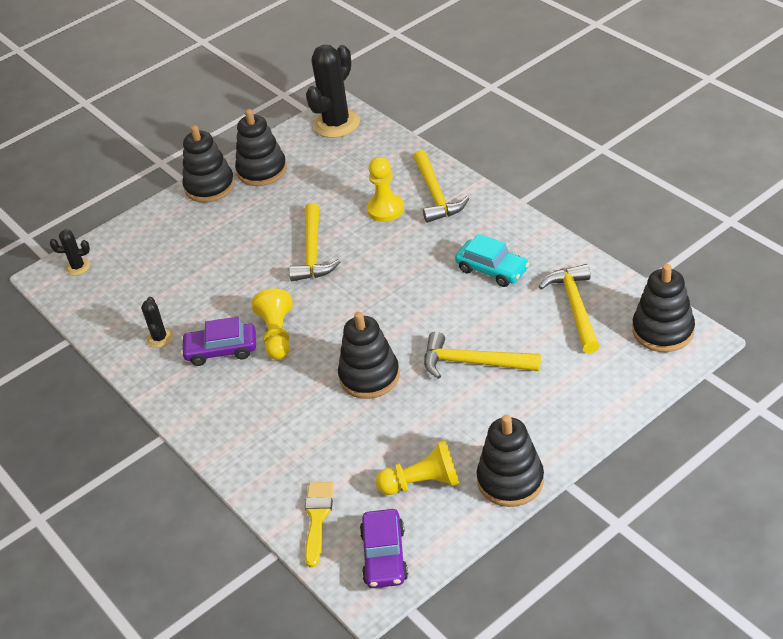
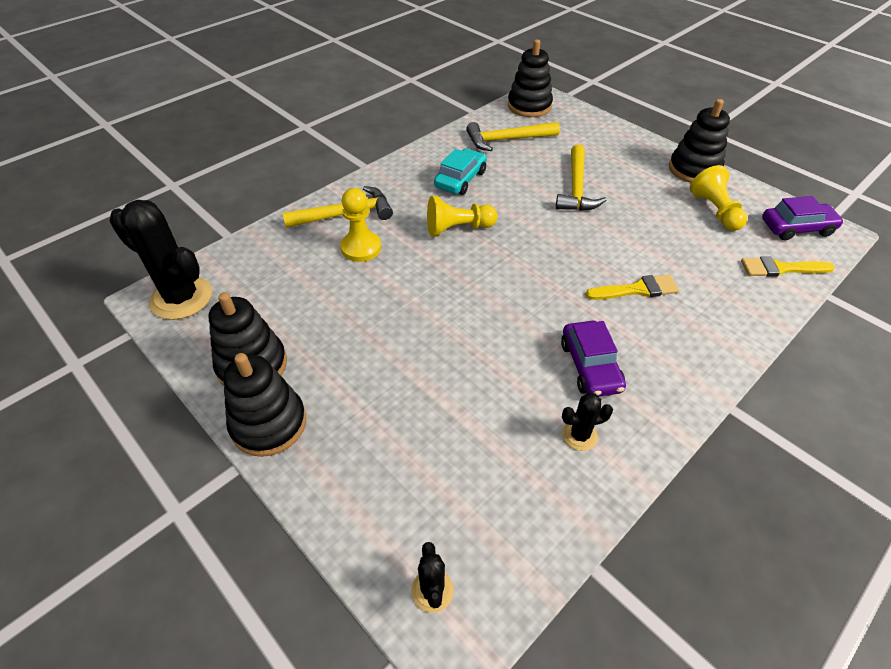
camera: 100 degrees left, 5 degrees up
(277, 335) = (559, 318): yellow pawn -> yellow pawn (458, 228)
(304, 392) = (637, 289): none -> yellow brush
(313, 252) = (424, 300): yellow hammer -> none
(369, 376) = (605, 246): black stacking toy -> none

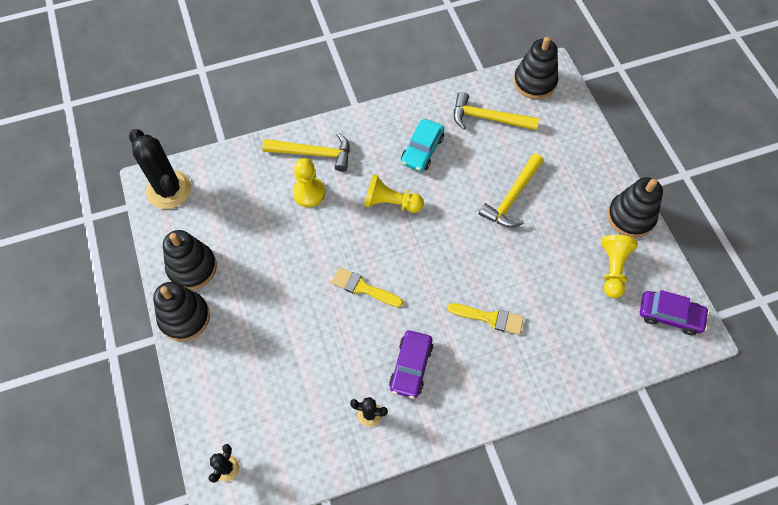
camera: 25 degrees right, 15 degrees up
(460, 179) = (422, 150): turquoise car -> turquoise car turned 150 degrees clockwise
(781, 268) = (621, 348): yellow brush -> yellow brush (363, 288)

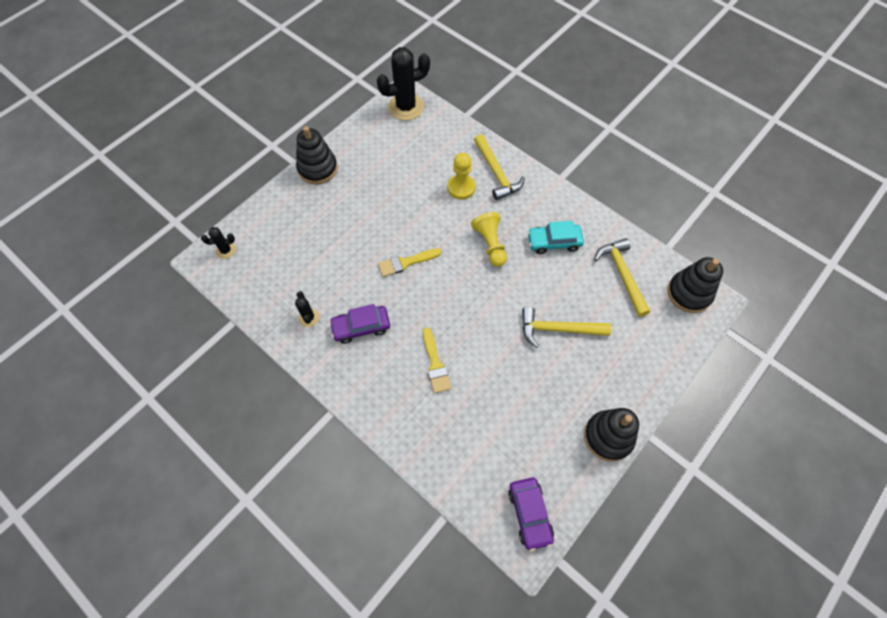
camera: 60 degrees right, 0 degrees up
(169, 190) = (406, 107): black cactus -> black cactus turned 45 degrees clockwise
(192, 267) = (356, 152): black stacking toy -> none
(363, 288) = (406, 262): yellow brush -> yellow brush turned 105 degrees counterclockwise
(613, 269) = (544, 443): yellow pawn -> none

